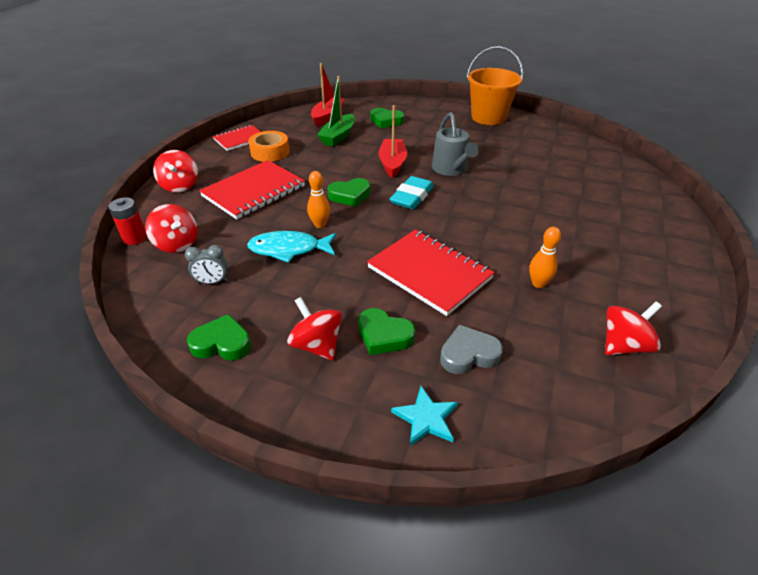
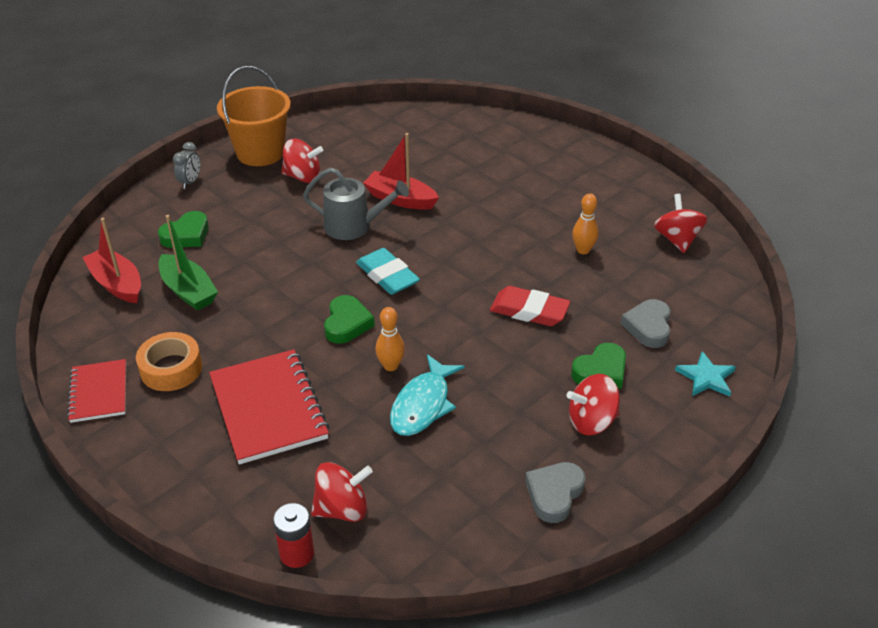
camera: 65 degrees left, 0 degrees up
(180, 186) = (188, 485): red spinning top -> red spinning top (303, 177)
(212, 282) = (445, 485): grey clock -> grey clock (190, 182)
(222, 343) = (554, 494): green heart -> grey heart
(392, 163) = (302, 266): red boat -> red boat (400, 199)
(429, 273) = (529, 311): red notebook -> red eraser

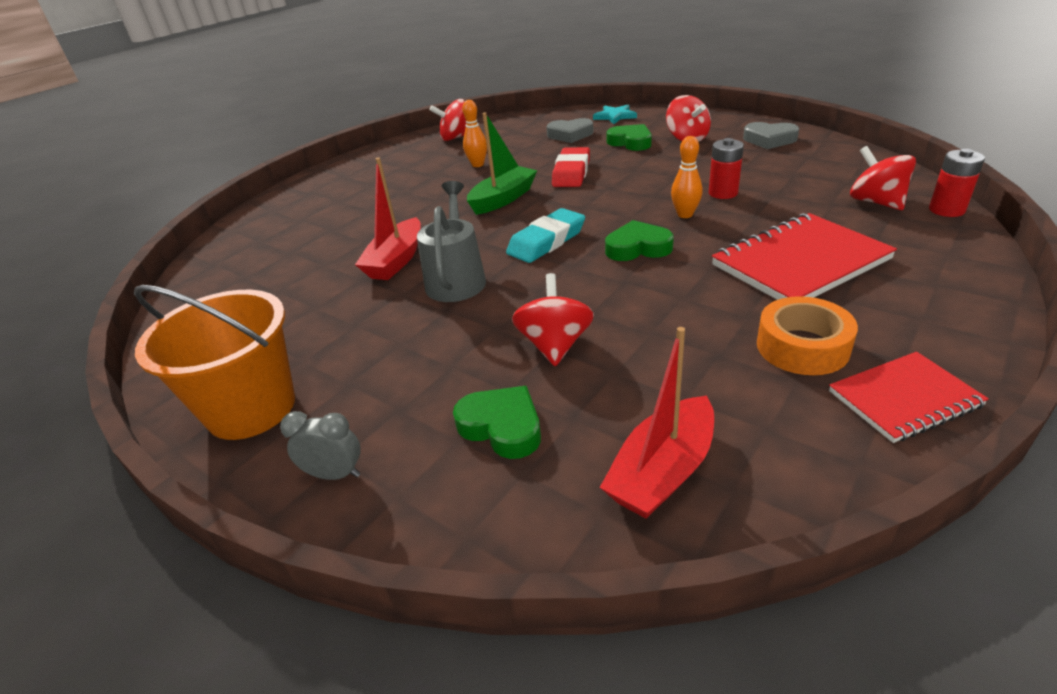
camera: 95 degrees left, 5 degrees down
(188, 291) = (640, 380): green boat -> green boat (503, 199)
(303, 177) = (335, 345): red spinning top -> red spinning top (555, 345)
(423, 405) = (723, 193): turquoise fish -> red battery

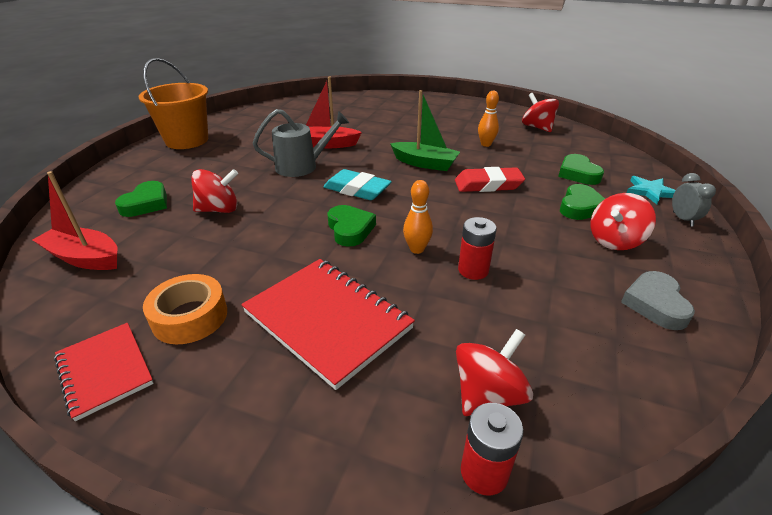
camera: 70 degrees right, 0 degrees up
(335, 474) = (130, 169): grey clock -> grey clock (682, 219)
(570, 135) = (578, 174): grey heart -> green heart

